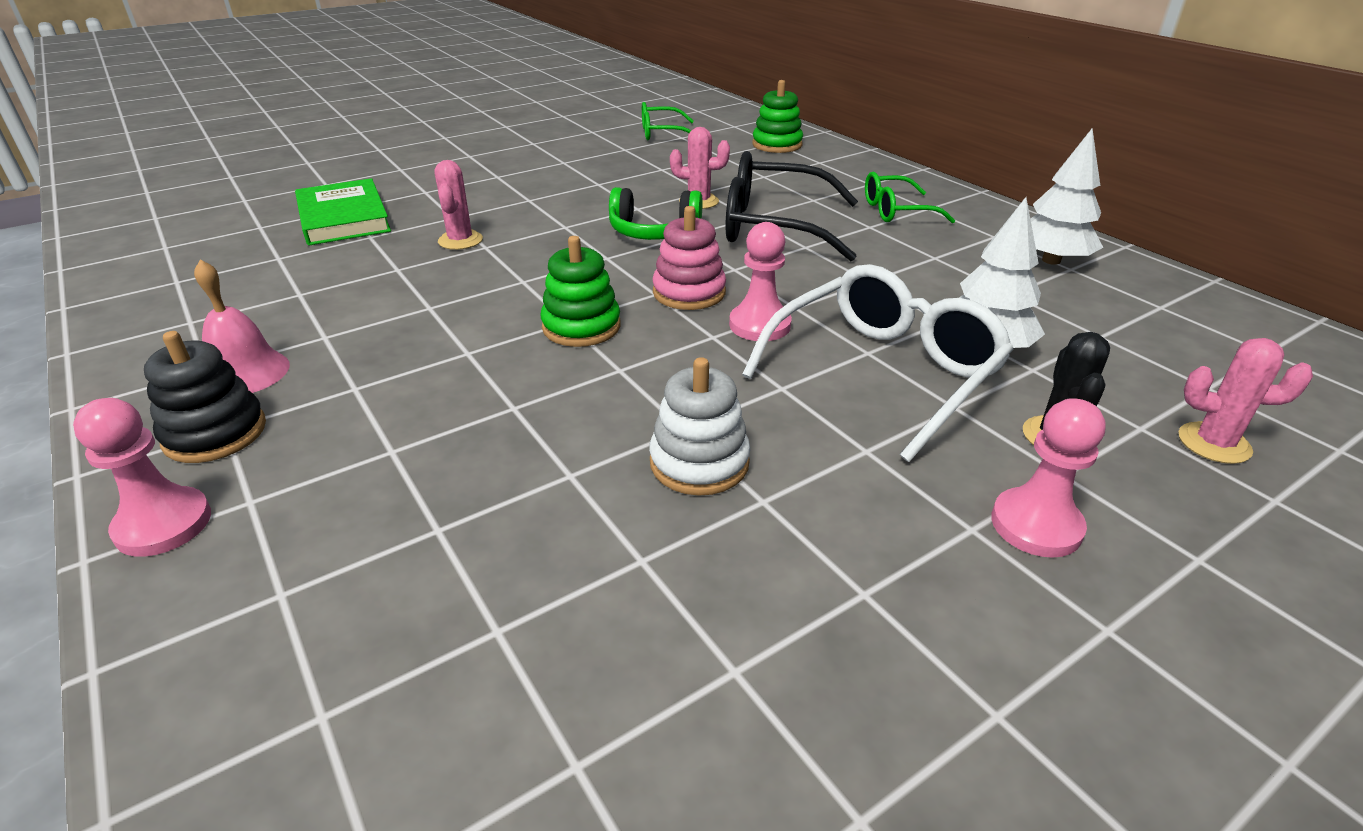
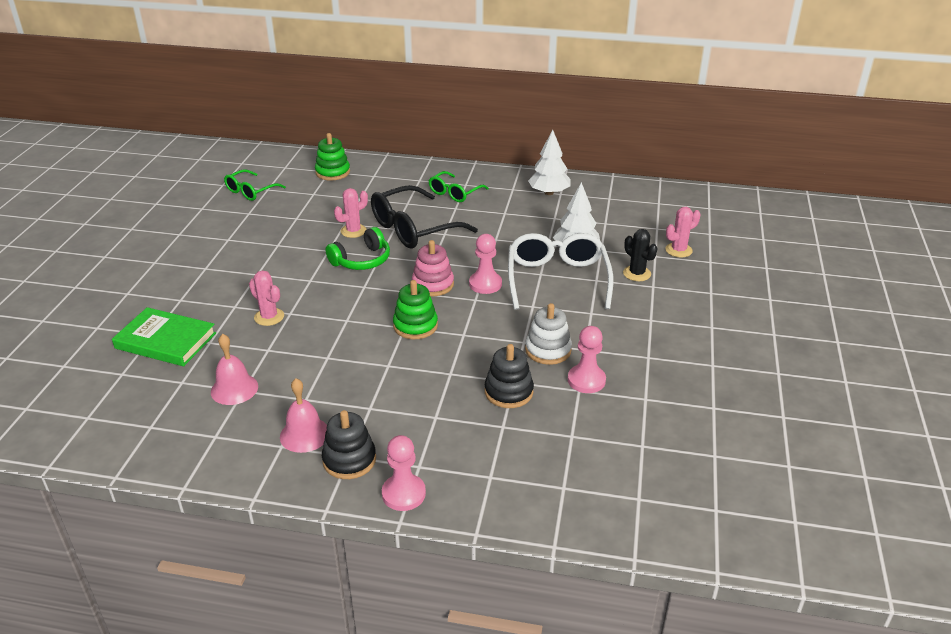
camera: 45 degrees left, 0 degrees up
(296, 288) = (234, 389): none -> pink bell
(536, 484) = (508, 392): none -> black stacking toy
(1036, 525) = (664, 308): pink pawn -> pink pawn (586, 380)

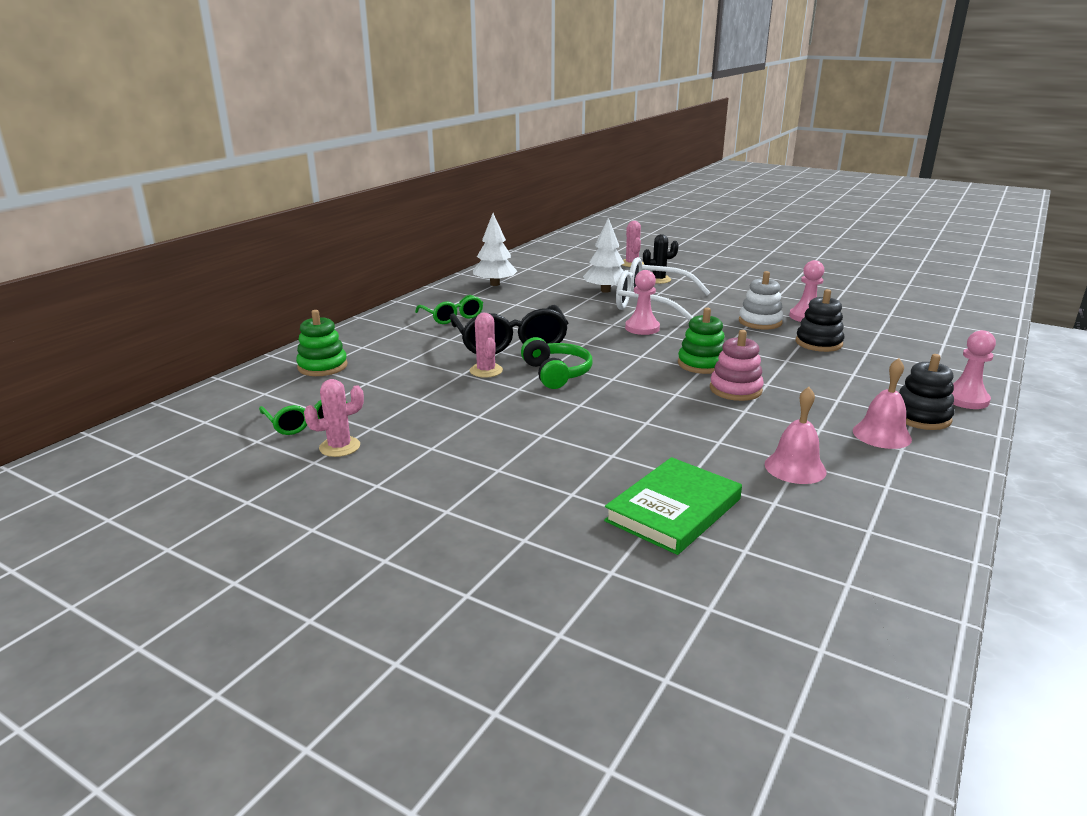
camera: 70 degrees left, 10 degrees down
(269, 317) = (649, 435): pink cactus -> pink cactus (339, 447)
(433, 284) = (629, 348): pink stacking toy -> pink stacking toy (735, 389)

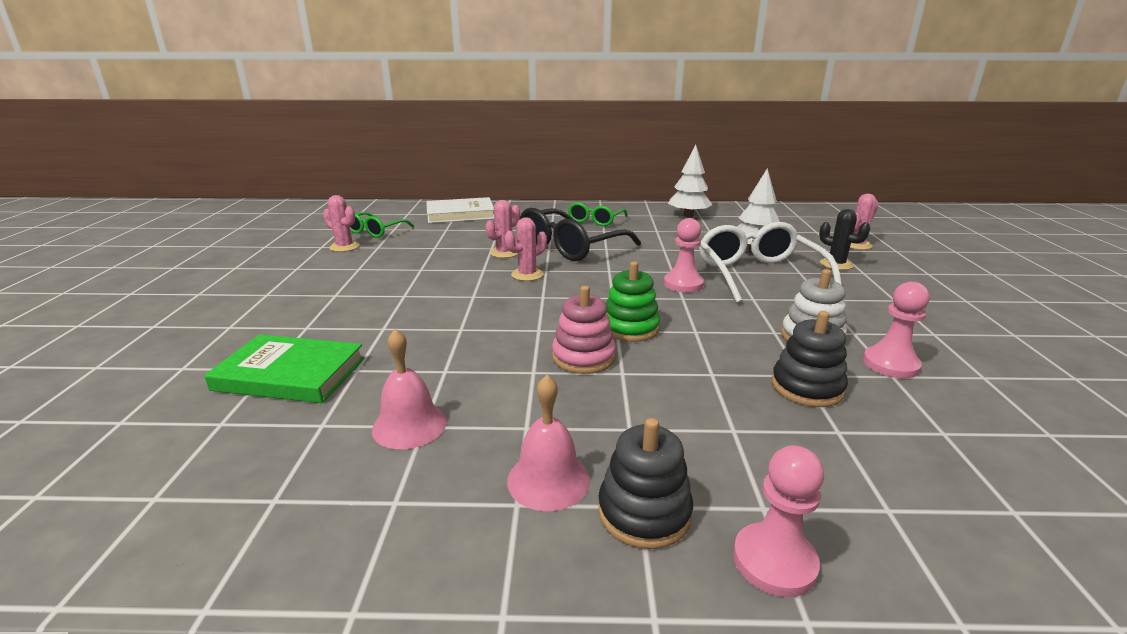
camera: 60 degrees right, 0 degrees up
(322, 366) = (460, 214): green stacking toy -> white book
(556, 373) = (527, 275): green headphones -> pink cactus

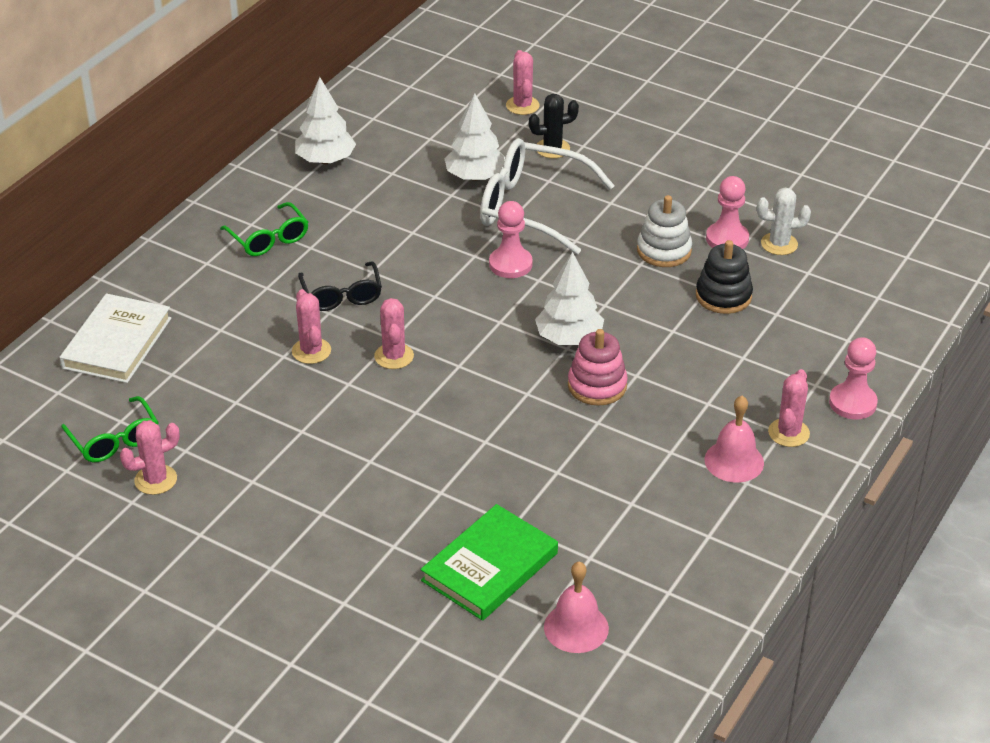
camera: 60 degrees left, 15 degrees up
(409, 425) = (625, 510): pink bell -> pink bell (576, 627)
(570, 247) = (342, 295): black glasses -> black glasses, size x0.58
(630, 328) = (569, 338): green stacking toy -> white tree
(644, 512) = (788, 433): black stacking toy -> pink cactus
(946, 397) = (779, 244): none -> white cactus

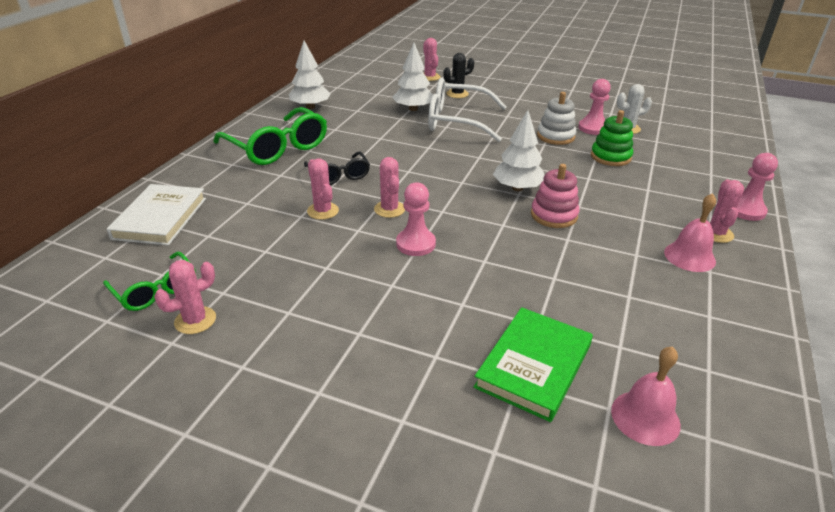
camera: 10 degrees left, 5 degrees down
(269, 239) = (277, 148): green glasses -> green glasses, size x1.74
(510, 264) = (455, 150): pink pawn -> pink pawn (415, 244)
(723, 296) = (610, 157): black stacking toy -> green stacking toy

